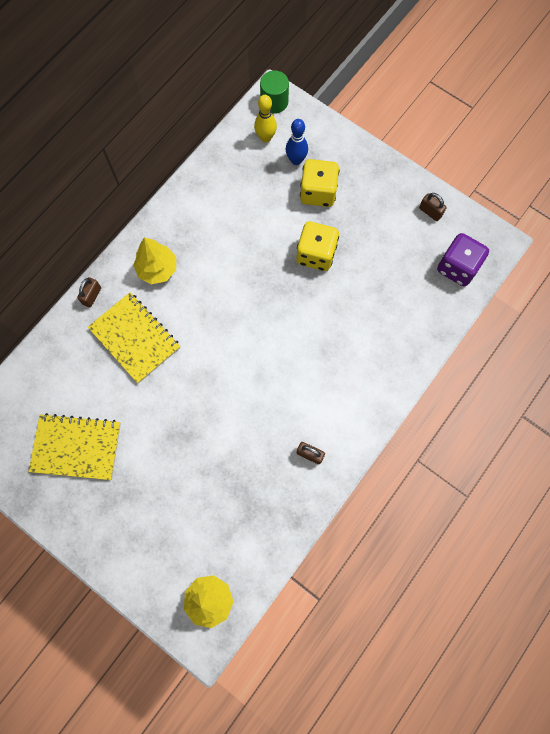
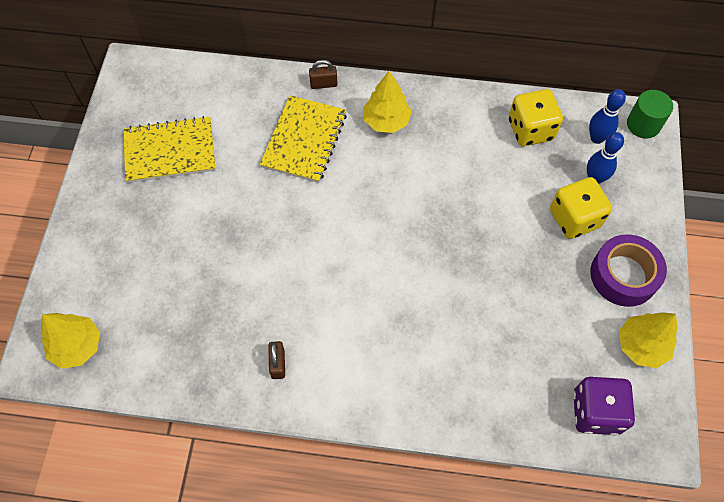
camera: 60 degrees right, 10 degrees down
(76, 447) = (170, 151): yellow notebook -> yellow notebook turned 75 degrees counterclockwise
(265, 138) = (596, 138): yellow bowling pin -> blue bowling pin
(316, 254) = (503, 253): yellow dice -> yellow dice (530, 130)
(377, 190) = (623, 275): none -> purple tape
(430, 212) = (641, 346): brown padlock -> yellow tree

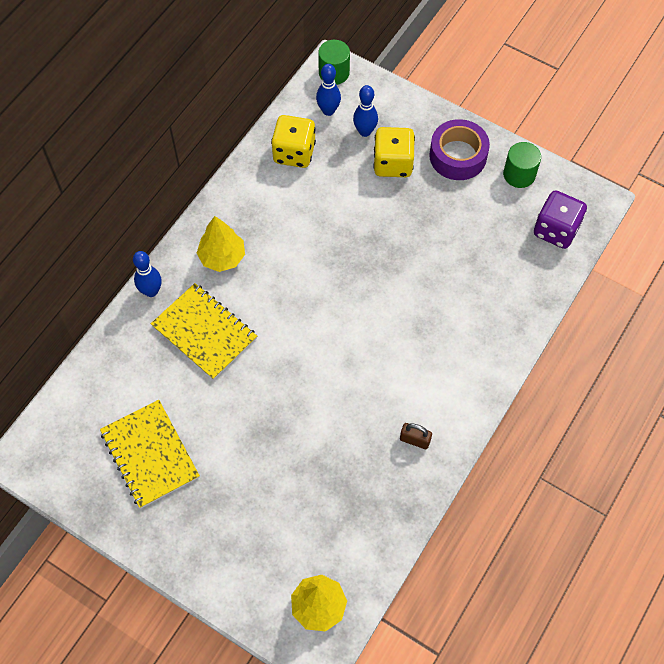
camera: 65 degrees left, 0 degrees up
(170, 151) = (150, 454): yellow notebook -> yellow notebook turned 45 degrees counterclockwise
(323, 84) = (151, 291): brown padlock -> blue bowling pin
(641, 346) = (519, 174): yellow tree -> green cylinder

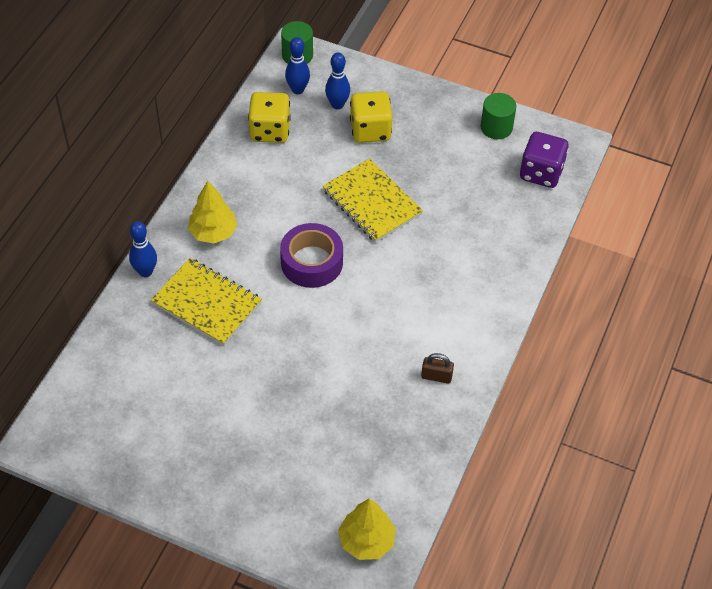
camera: 10 degrees left, 10 degrees down
(150, 454) = (169, 422): yellow notebook -> yellow notebook (372, 202)
(458, 156) = (433, 117): purple tape -> purple tape (311, 262)

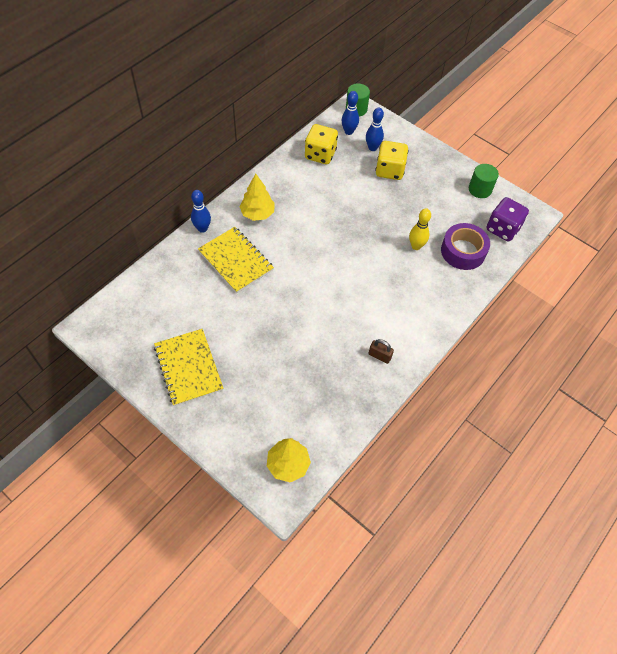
camera: 15 degrees right, 5 degrees up
(311, 262) = (318, 251): purple tape -> purple tape (463, 251)
(372, 202) = (374, 220): yellow notebook -> yellow notebook (188, 368)
(437, 223) = (416, 246): none -> yellow bowling pin

